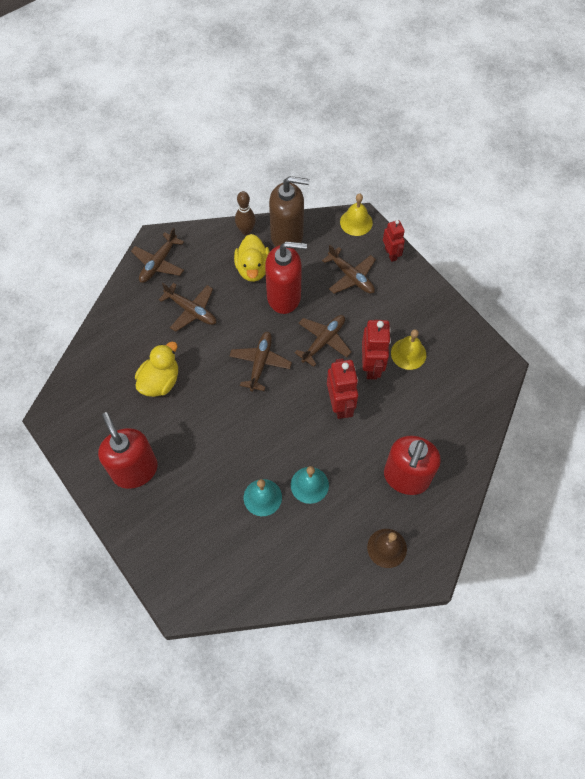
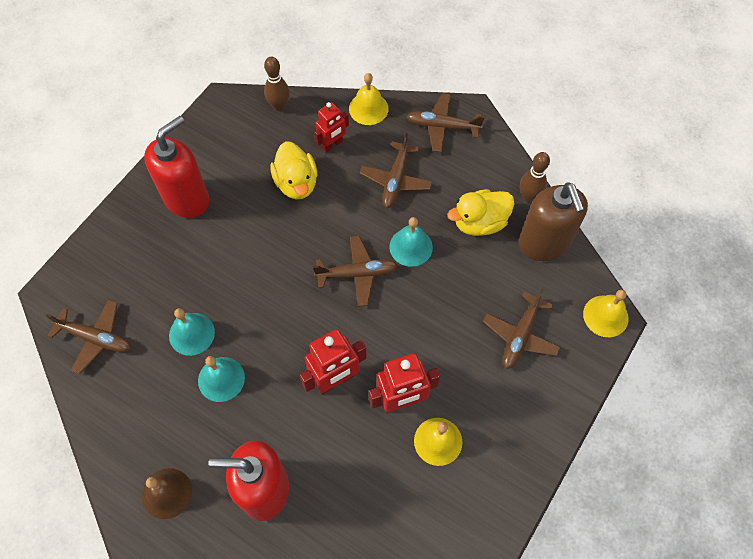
camera: 70 degrees right, 0 degrees up
(78, 372) = (279, 106): none -> brown bowling pin
(115, 308) = (368, 108): none -> yellow bell
(160, 381) = (296, 183): yellow duck -> yellow duck turned 60 degrees clockwise
(253, 320) = (411, 247): none -> turquoise bell
(284, 297) = (456, 269): red soap dispenser -> none
(323, 341) = (414, 333): brown plane -> brown plane (96, 338)
(391, 254) = (578, 374): red robot -> red robot (332, 144)

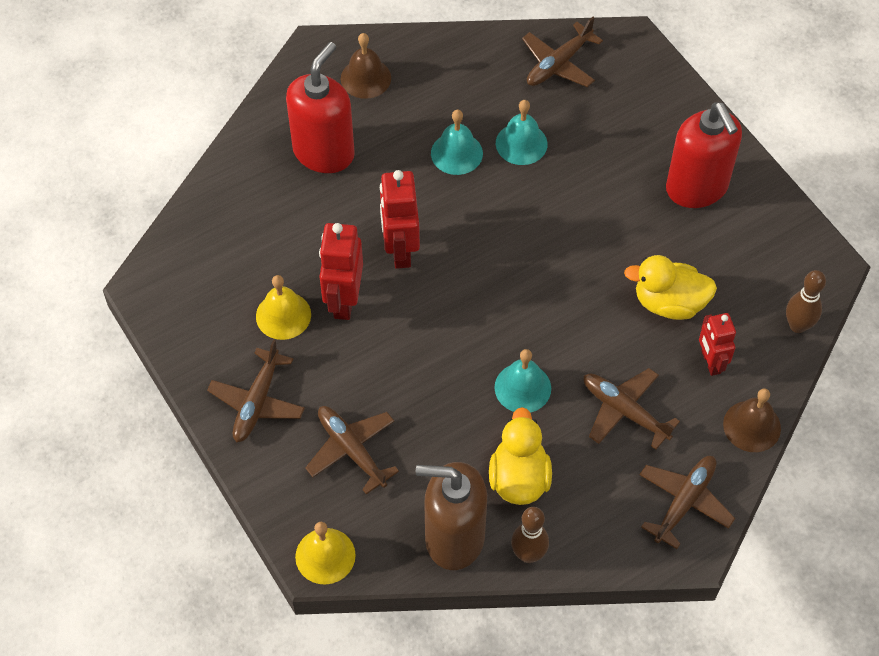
camera: 115 degrees right, 5 degrees down
(357, 274) = (515, 318): brown plane -> brown plane (257, 402)
(368, 108) = (752, 426): yellow bell -> brown bell

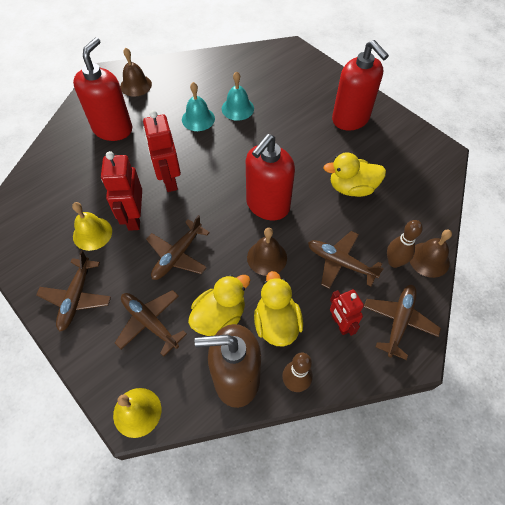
camera: 10 degrees left, 0 degrees up
(444, 457) = (220, 317): none -> yellow duck
(522, 387) = (267, 257): turquoise bell -> brown bell
(538, 311) = (267, 205): none -> red soap dispenser
(558, 64) = (252, 64): brown plane -> brown plane (177, 255)
(710, 362) = (389, 221): red robot -> red robot (340, 324)
(797, 326) = (437, 190): brown bowling pin -> brown bowling pin (394, 262)

